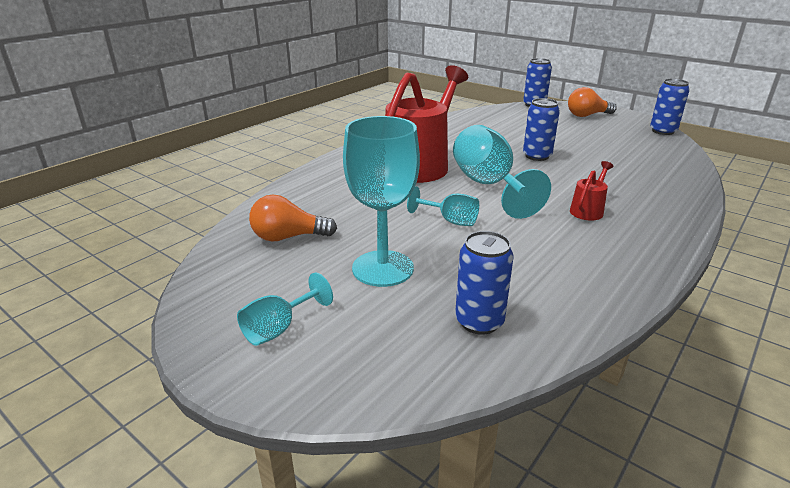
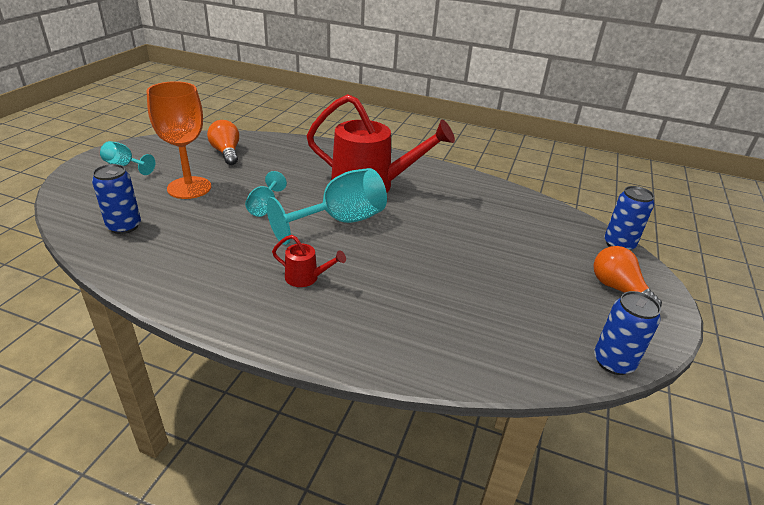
camera: 70 degrees right, 5 degrees up
(383, 268) = (189, 188): turquoise goblet -> orange goblet
(537, 156) = (432, 247): blue can -> none

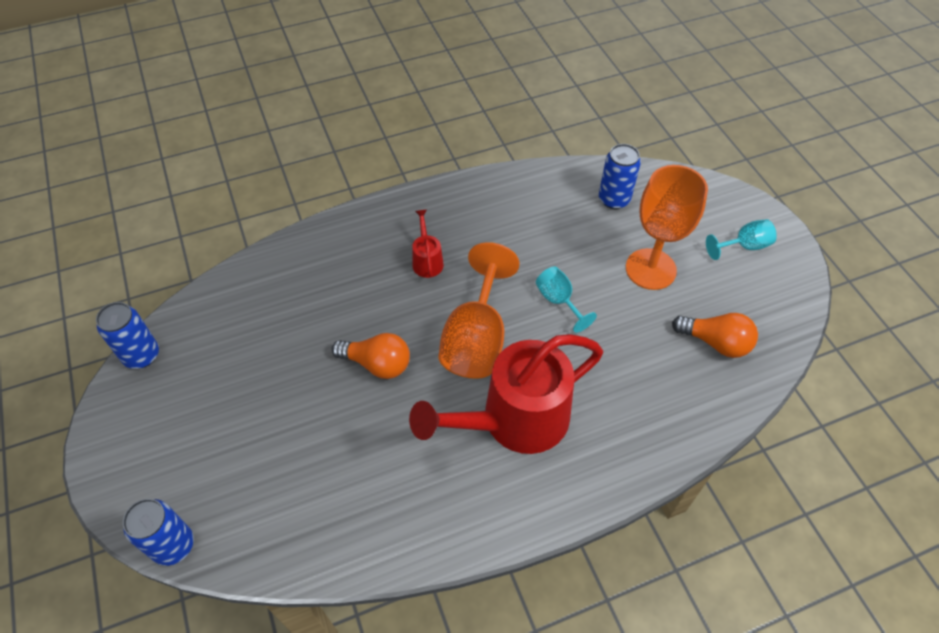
camera: 140 degrees right, 20 degrees up
(306, 278) = (427, 260): red watering can -> red watering can turned 105 degrees clockwise
(340, 221) = (476, 338): turquoise goblet -> orange goblet
(618, 289) = (156, 455): orange light bulb -> orange light bulb (377, 364)

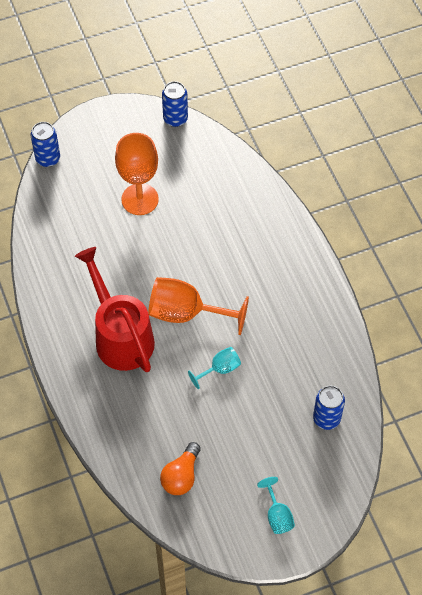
camera: 90 degrees right, 5 degrees up
(377, 364) = (166, 252): orange light bulb -> none
(427, 260) = (257, 280): red watering can -> none
(650, 269) = (251, 438): orange goblet -> orange goblet (140, 199)

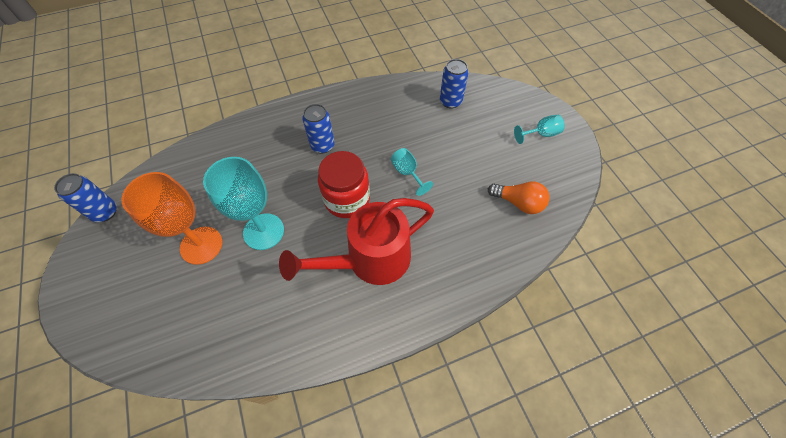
camera: 90 degrees left, 0 degrees up
(48, 158) = (111, 354): blue can -> blue can (322, 145)
(152, 246) = (263, 231): none -> turquoise goblet
(187, 313) = (347, 199): orange goblet -> red jar

